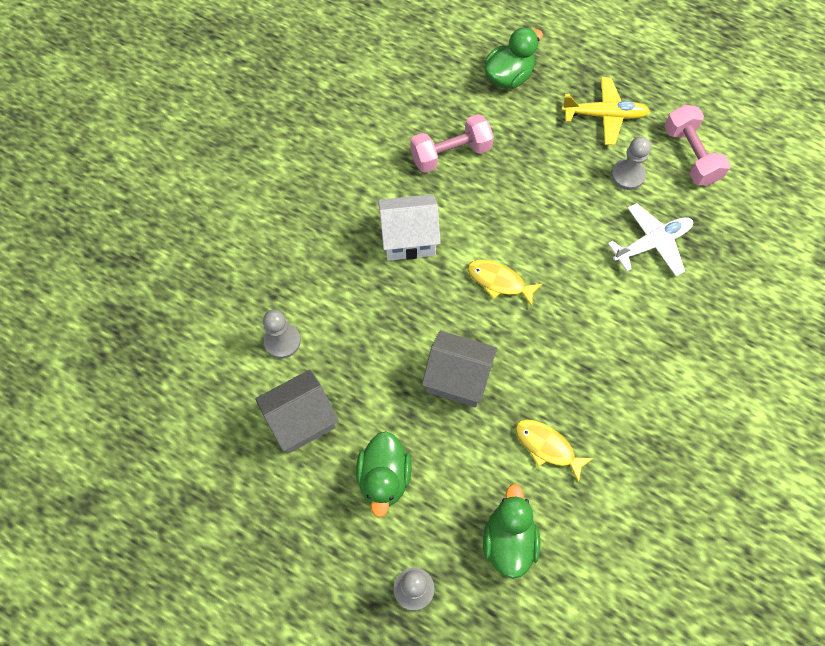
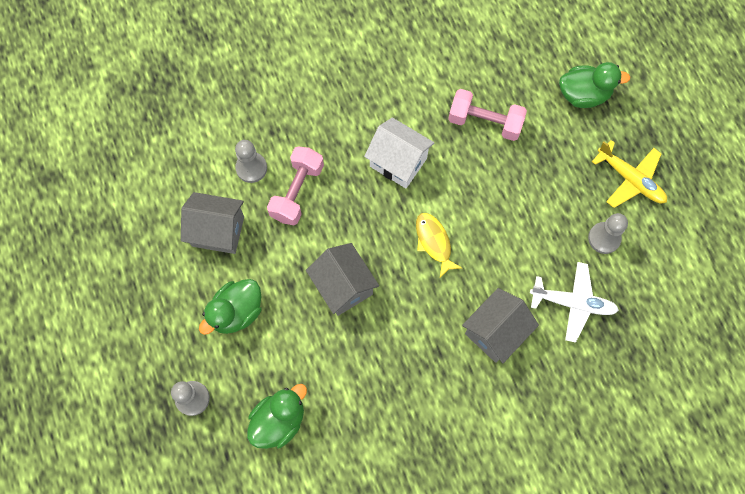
camera: 40 degrees right, 5 degrees up
(547, 447) = (361, 382): yellow fish -> none
(615, 315) = (495, 332): none -> grey house
(691, 155) = (669, 261): pink dumbbell -> pink dumbbell (297, 192)

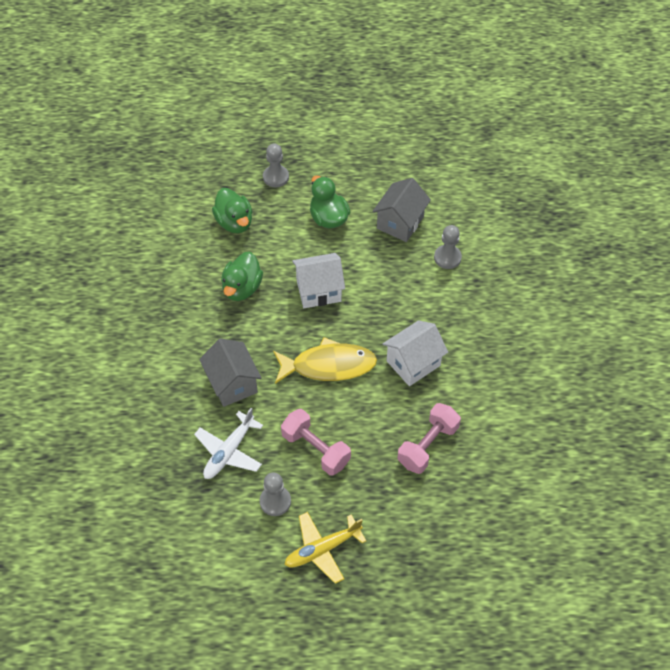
camera: 110 degrees right, 15 degrees down
(297, 192) = (413, 283): pink dumbbell -> pink dumbbell (315, 449)
(343, 286) = (318, 291): grey house -> white house
(434, 242) = (328, 365): yellow fish -> yellow fish, size x1.66
(583, 95) = (426, 544): green duck -> green duck (242, 288)

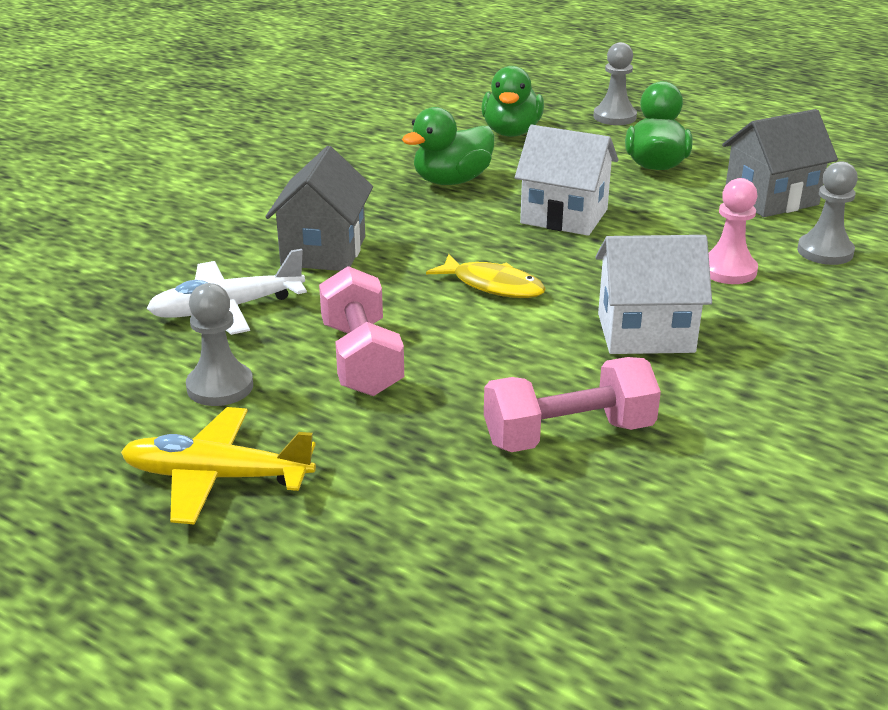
camera: 35 degrees right, 25 degrees down
(328, 365) = (493, 285): yellow fish -> yellow fish, size x0.60
(417, 296) = (728, 270): none -> pink pawn

